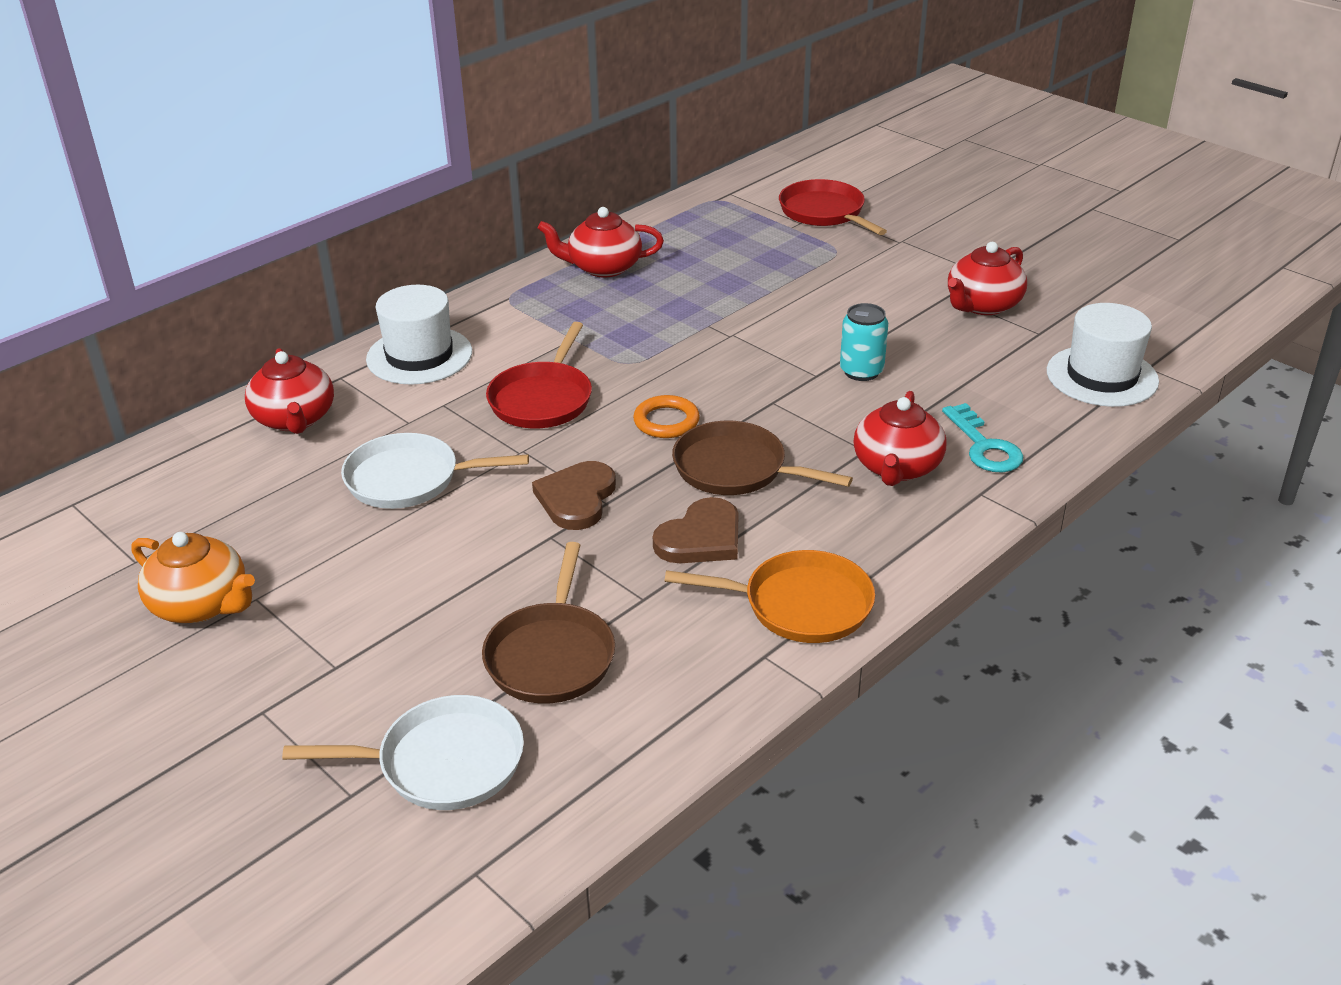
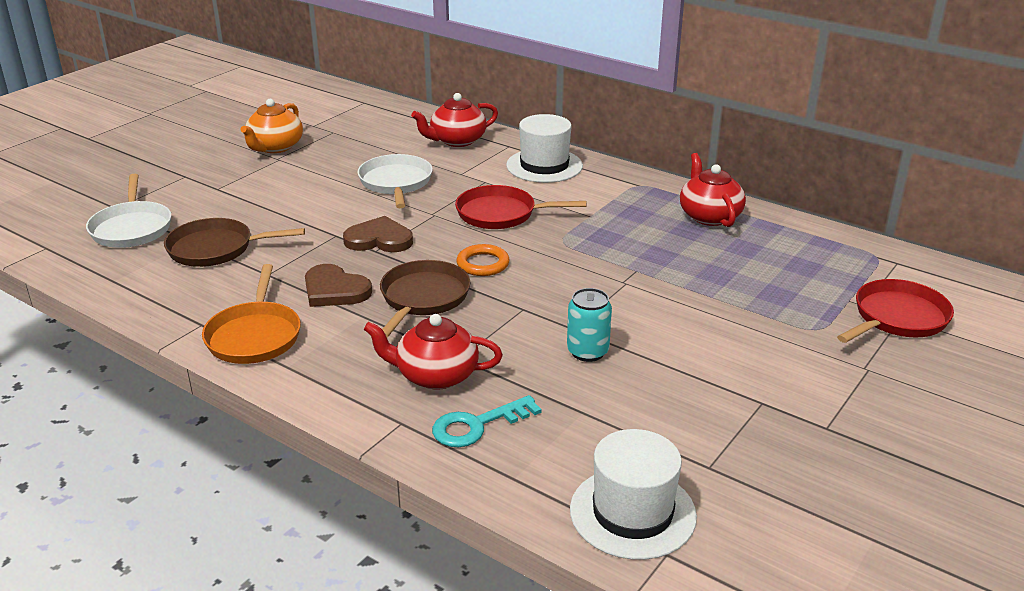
camera: 80 degrees right, 5 degrees down
(982, 305) = (752, 426): red teapot -> none

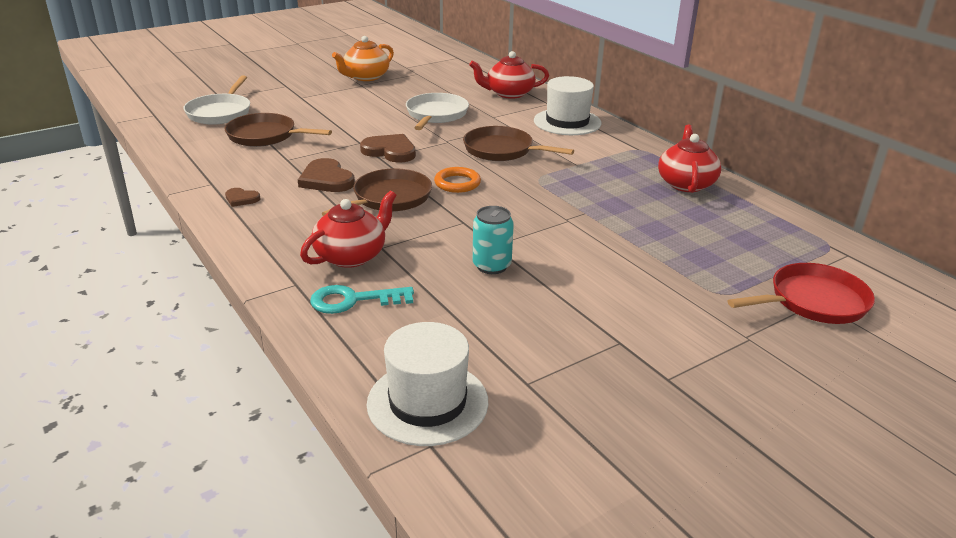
camera: 20 degrees right, 0 degrees up
(254, 336) = (241, 199): orange pan -> brown heart
(435, 375) = (351, 256): red teapot -> red teapot turned 105 degrees clockwise
(501, 214) = (502, 150): red pan -> brown pan

